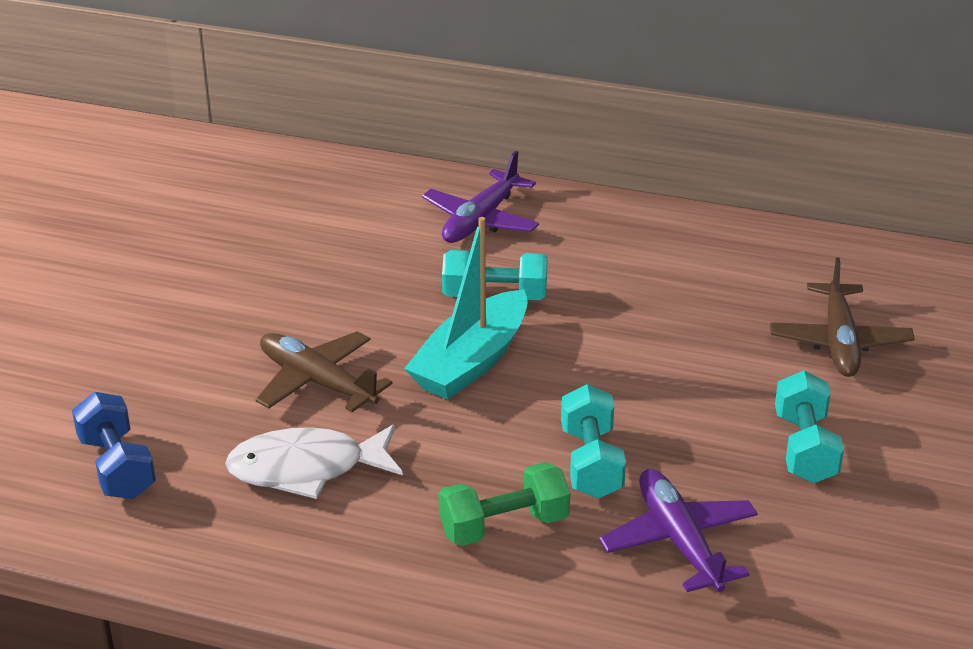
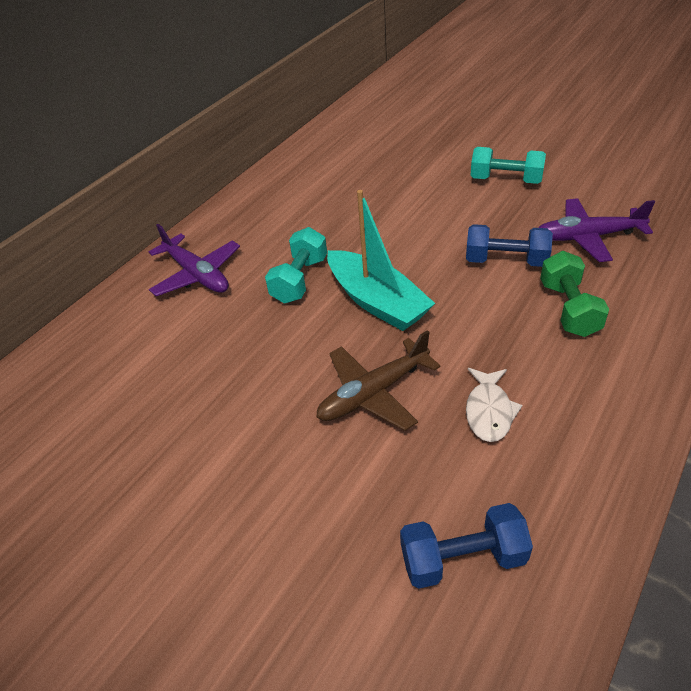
camera: 70 degrees left, 10 degrees up
(306, 469) = (489, 411): white fish -> white fish, size x0.65
(591, 463) = (506, 261): turquoise dumbbell -> blue dumbbell
(839, 342) = (410, 153): brown plane -> none

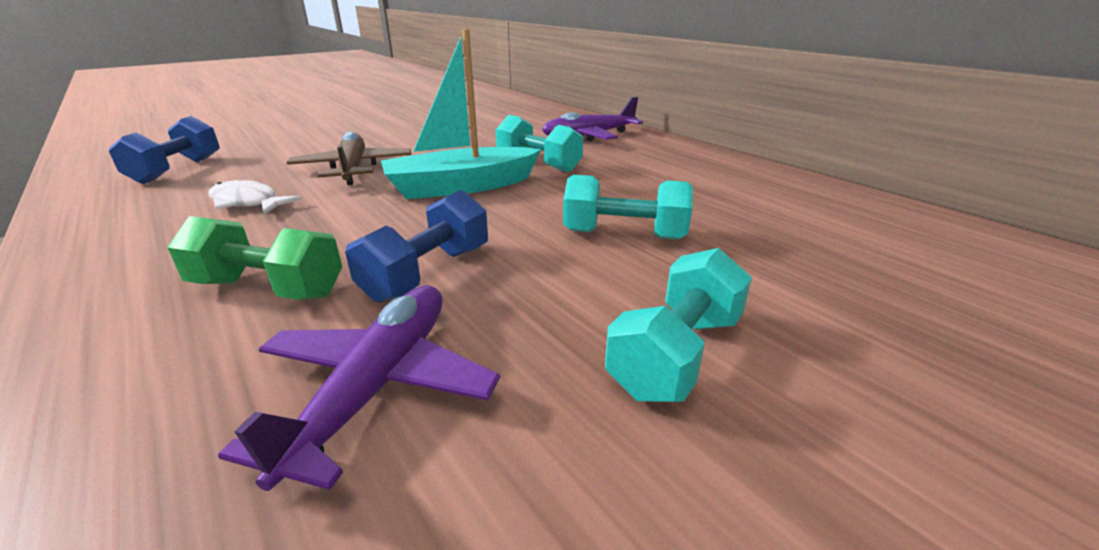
camera: 105 degrees right, 15 degrees down
(410, 211) = (624, 235): none -> turquoise dumbbell

